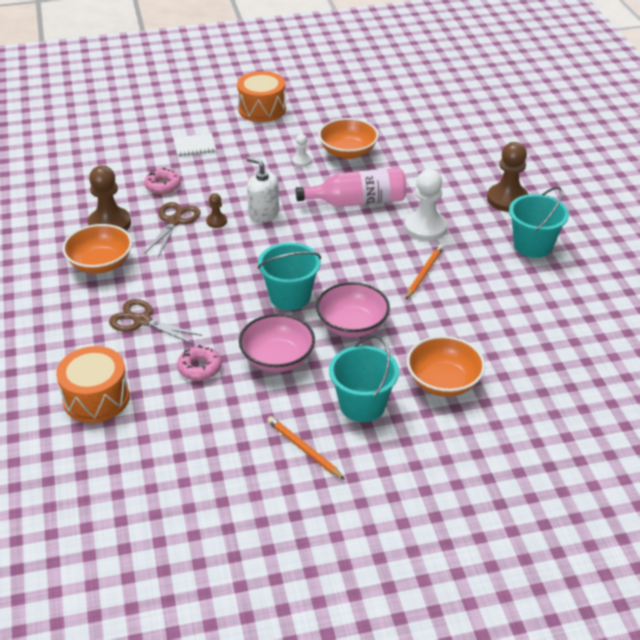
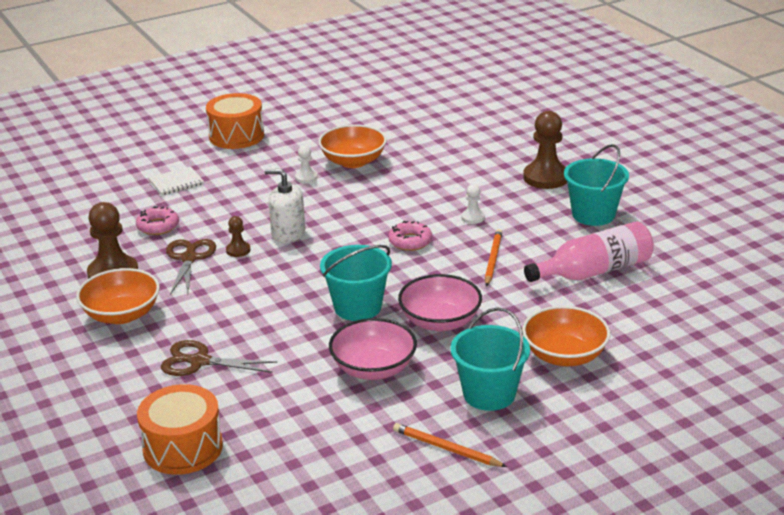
camera: 15 degrees left, 10 degrees down
(199, 368) = (289, 394): pink donut -> pink donut (410, 241)
(357, 201) = (387, 205): pink bottle -> pink bottle (594, 271)
(425, 228) = (473, 217): white pawn -> white pawn, size x0.49

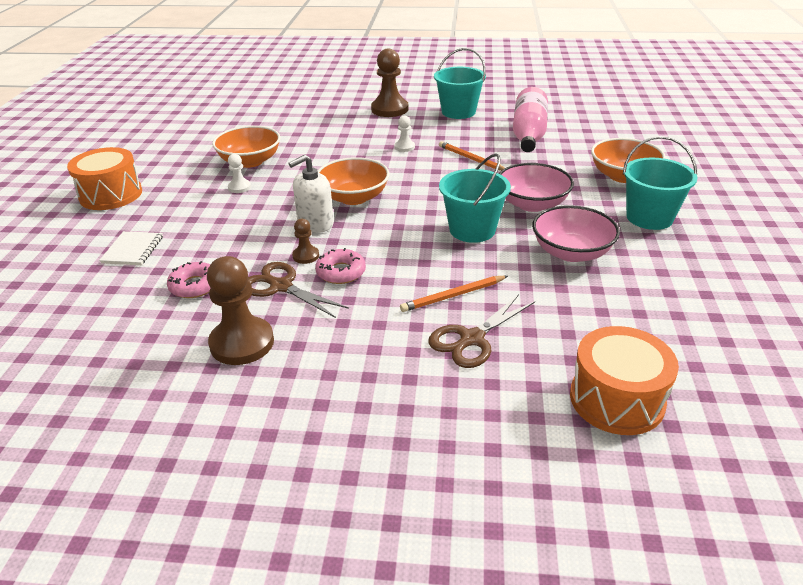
camera: 55 degrees left, 5 degrees up
(122, 314) = (329, 362): orange bowl -> orange bowl (354, 197)
(410, 241) = (404, 178): pink donut -> pink donut (341, 272)
(446, 449) = (711, 258): orange pencil -> orange pencil (453, 296)

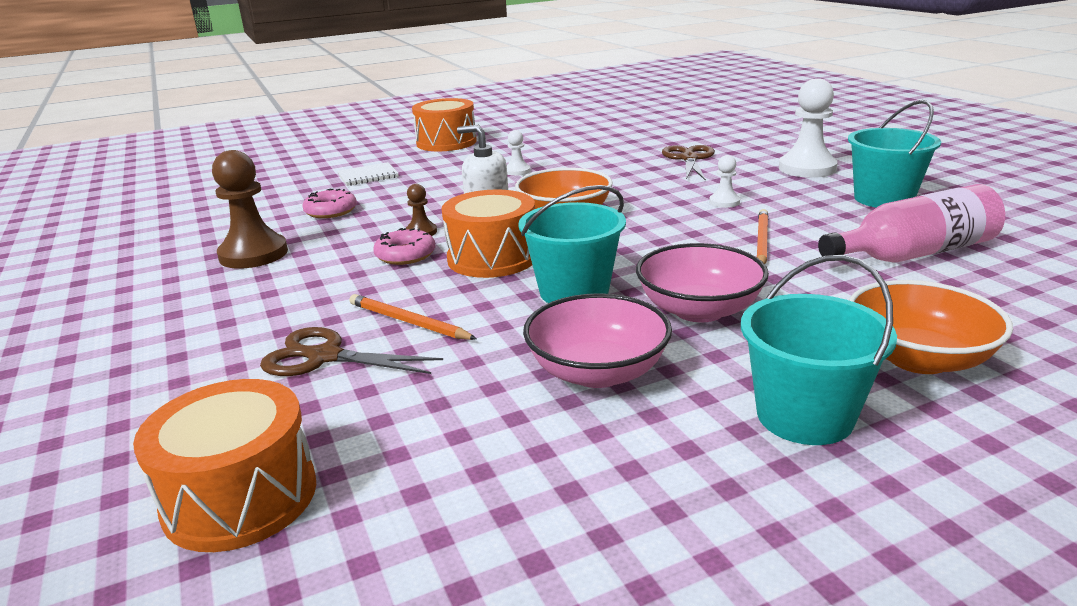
camera: 60 degrees right, 10 degrees down
(250, 161) = (573, 159): orange bowl -> none
(280, 286) = (356, 239): brown scissors -> brown scissors (689, 158)
(389, 109) = (807, 168): brown pawn -> white pawn
(390, 241) = (492, 258): none -> orange drum

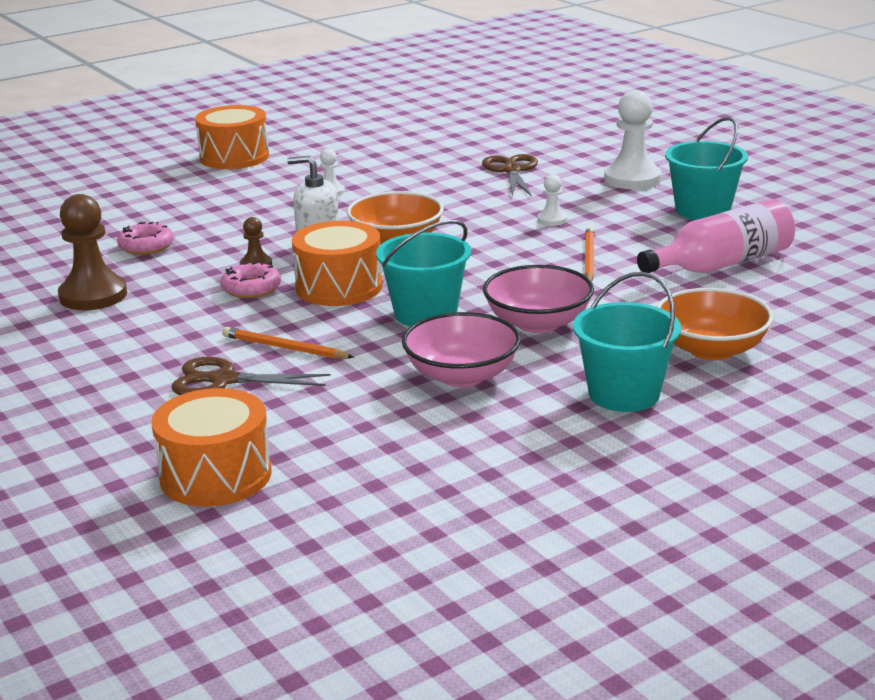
camera: 10 degrees left, 0 degrees up
(368, 176) = (164, 203): white notebook -> none

